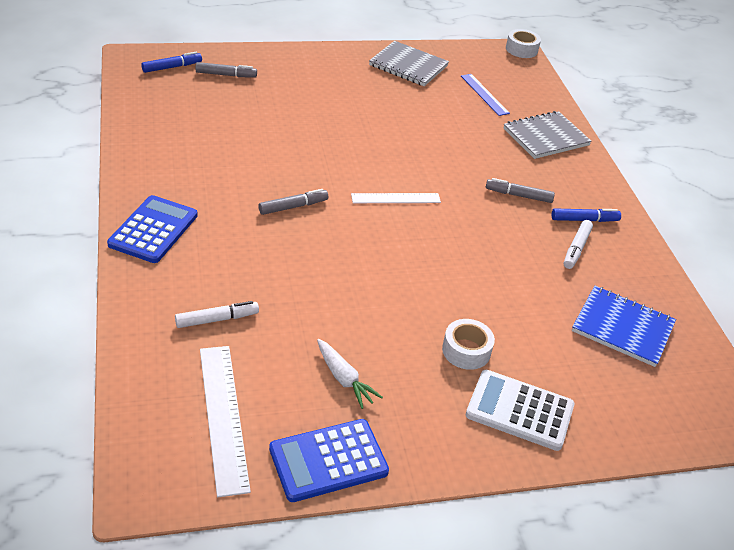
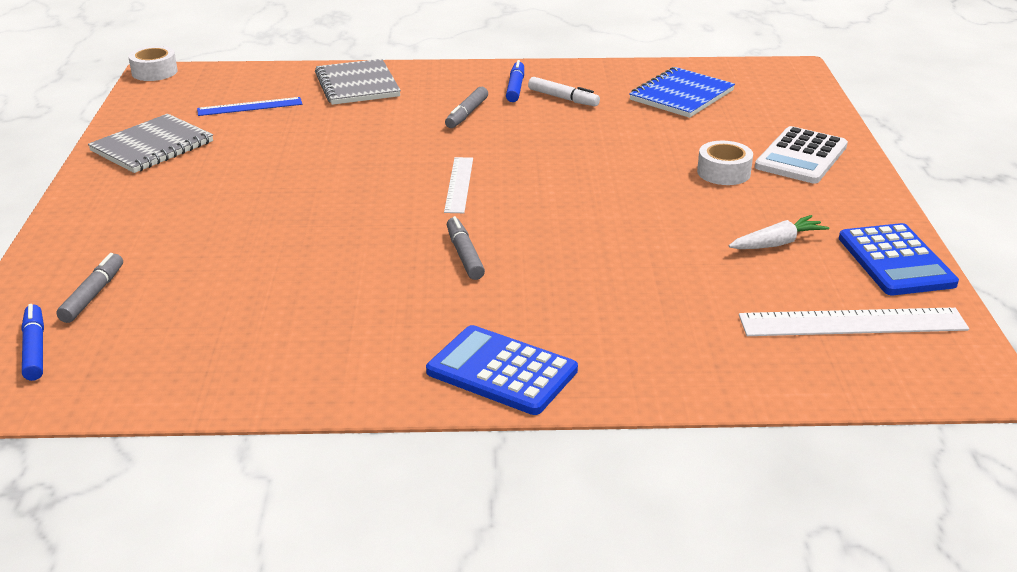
camera: 75 degrees left, 10 degrees down
(217, 319) = (690, 322): white marker -> none

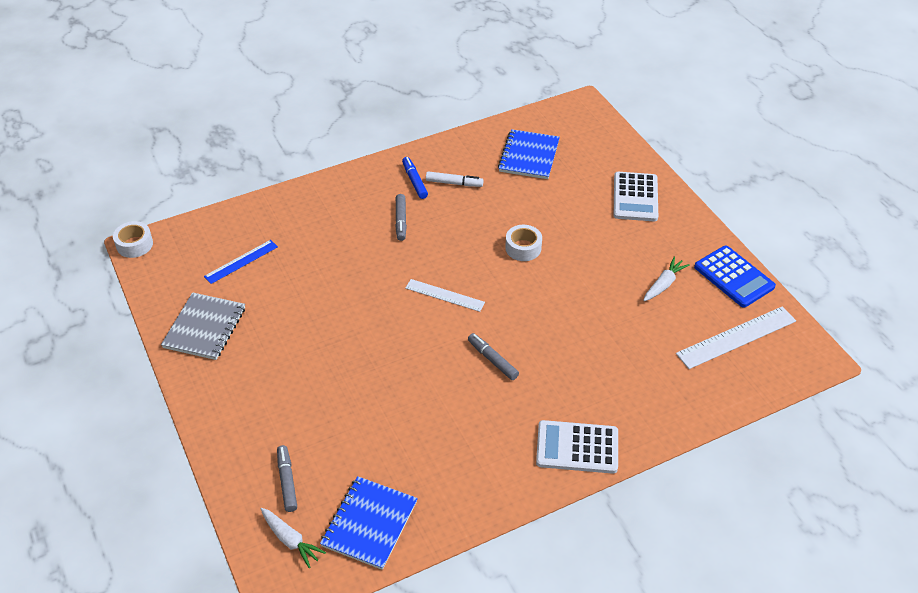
camera: 25 degrees left, 15 degrees up
(35, 349) = (290, 540): blue marker -> white carrot
(145, 364) = (369, 524): none -> blue notebook
(357, 85) = (301, 212): grey notebook -> none
(459, 184) = (445, 295): white ruler -> white ruler turned 45 degrees counterclockwise
(502, 371) = (577, 447): blue calculator -> white calculator
(723, 172) = (598, 228): white tape -> white tape (523, 248)

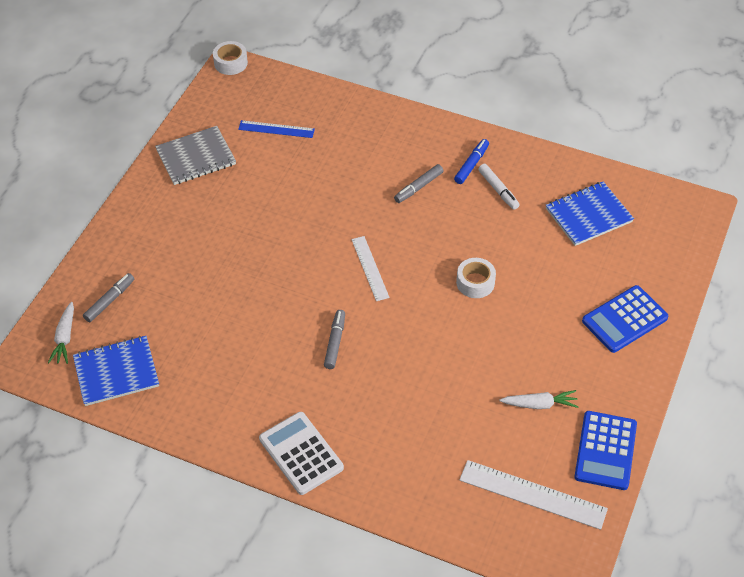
camera: 50 degrees right, 5 degrees up
(635, 197) = (624, 319): white calculator -> blue calculator

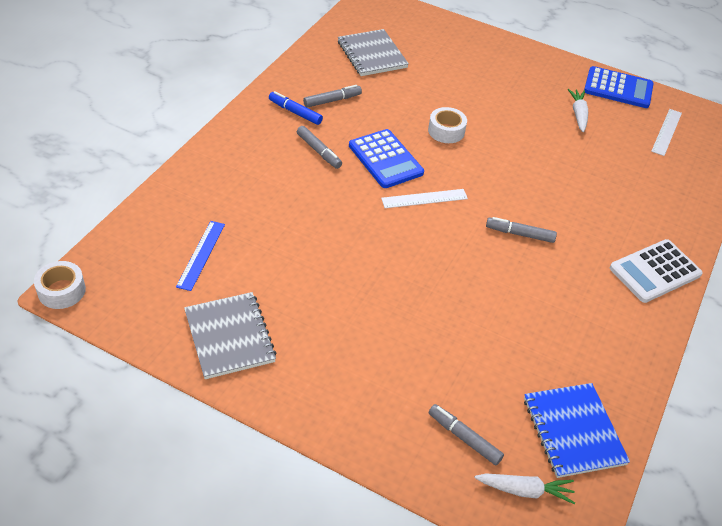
camera: 90 degrees left, 5 degrees down
(498, 190) = (332, 100): white marker -> grey marker
(532, 494) = (666, 132): white ruler -> white ruler, size x0.63
(588, 215) = (372, 55): blue notebook -> grey notebook
(624, 319) = (488, 56): blue calculator -> blue calculator (385, 159)

